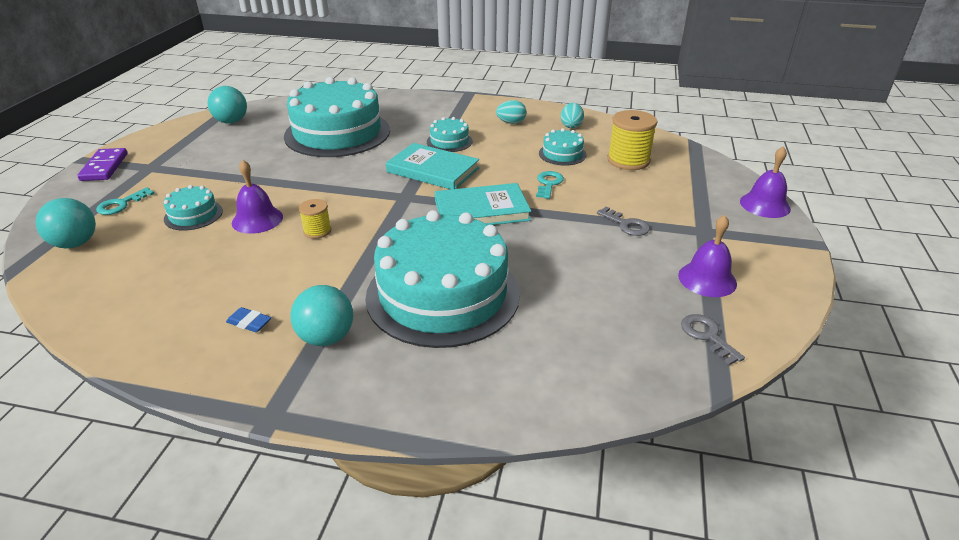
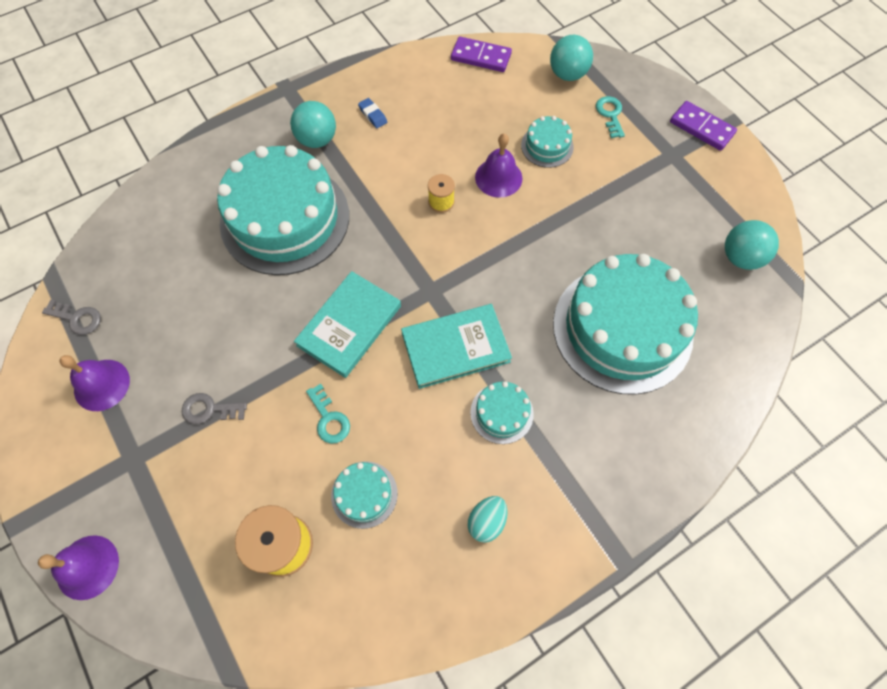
camera: 135 degrees right, 30 degrees up
(83, 303) = (480, 57): none -> purple domino
(249, 323) = (373, 115): blue eraser -> blue eraser turned 75 degrees clockwise
(571, 126) = (412, 582): turquoise egg -> none

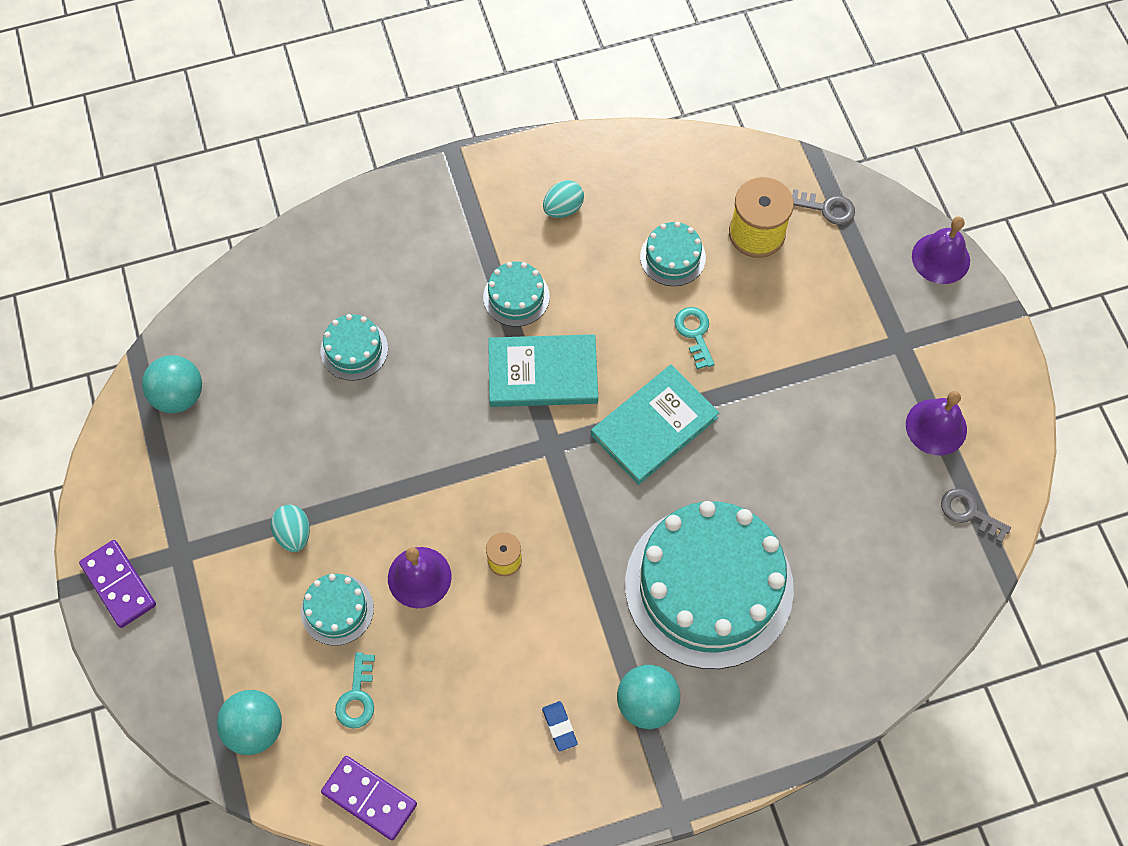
camera: 165 degrees left, 0 degrees up
(209, 409) = (819, 372): grey key -> grey key (827, 208)
(600, 184) = (294, 534): none -> turquoise egg
(610, 115) = (229, 639): turquoise key -> turquoise key (357, 696)
(622, 328) = (354, 349): turquoise cake -> turquoise cake, size x0.43

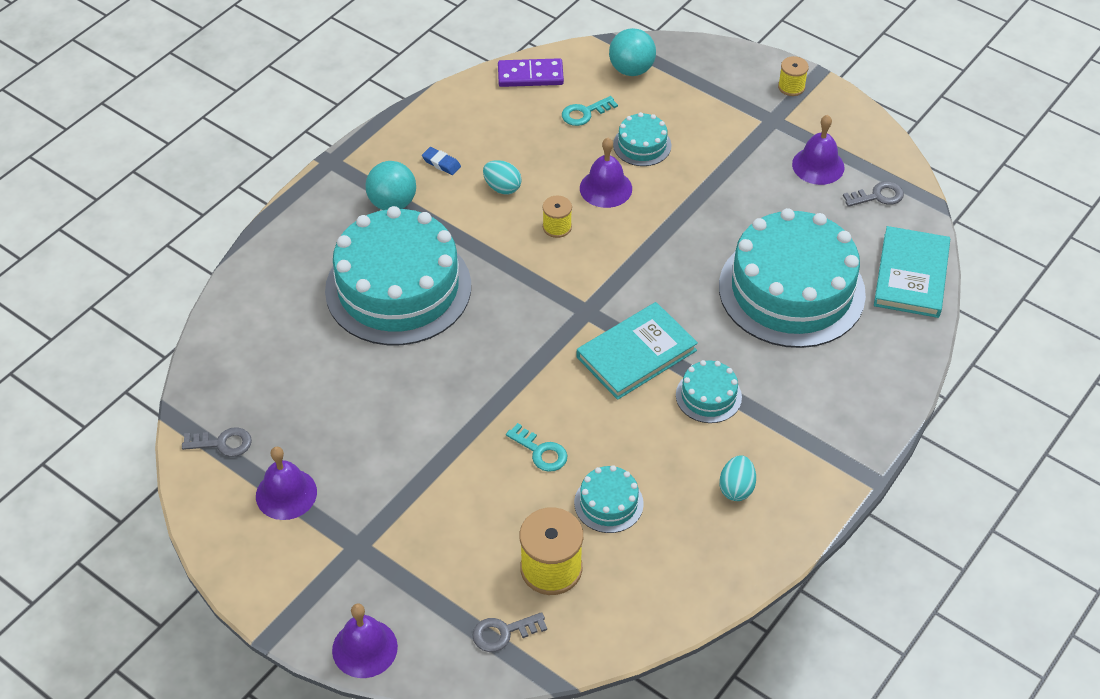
camera: 145 degrees right, 15 degrees down
(119, 584) = (791, 87): purple domino -> yellow spool
(179, 396) = (878, 196): turquoise ball -> grey key
(195, 467) = (818, 165): none -> purple bell
(294, 534) = (712, 166): turquoise egg -> turquoise egg (502, 188)
(354, 349) = (791, 290): turquoise cake -> turquoise cake, size x2.33
(357, 696) = (585, 113): turquoise key -> turquoise key turned 90 degrees counterclockwise
(654, 426) = (519, 366): turquoise book -> turquoise book (911, 275)

